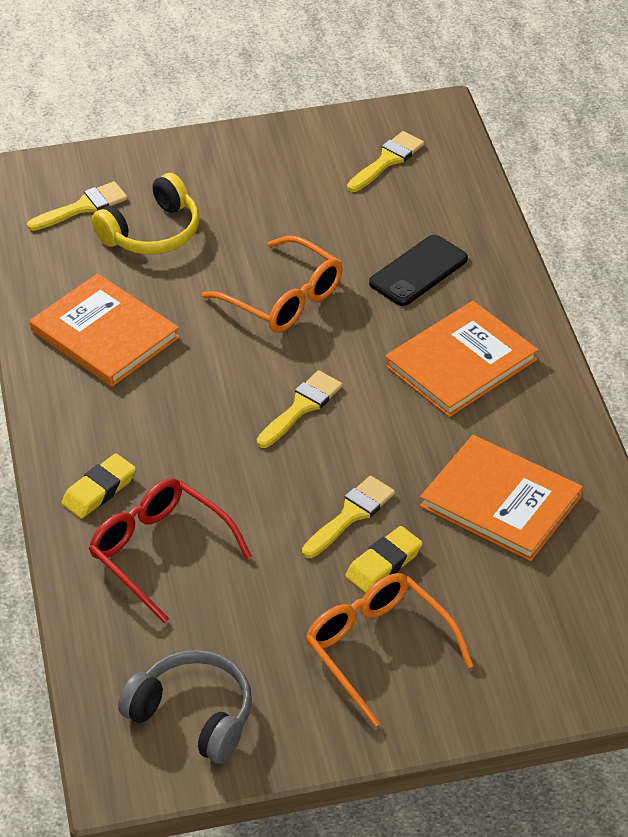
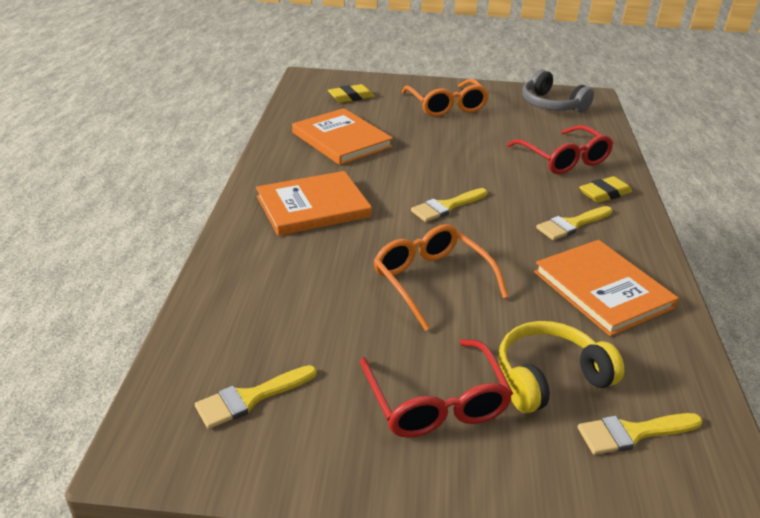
camera: 165 degrees left, 10 degrees down
(242, 192) = (436, 402): none -> red glasses
(351, 514) = (437, 151): yellow brush -> yellow brush (571, 225)
(384, 564) = (427, 131): yellow eraser -> yellow eraser (351, 97)
(418, 271) = (299, 275): black phone -> none

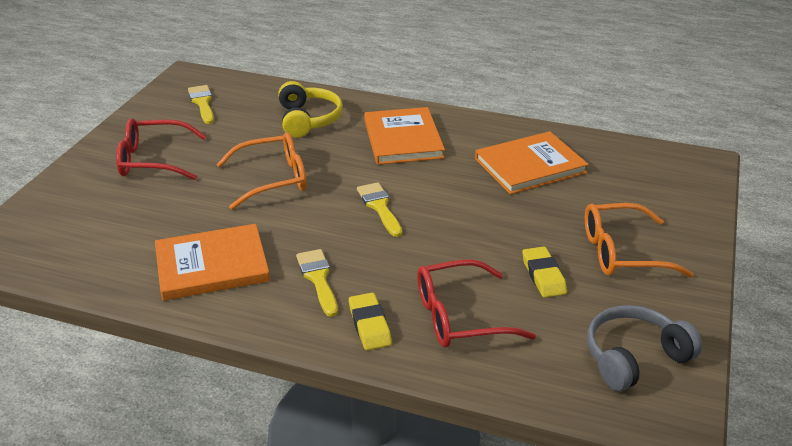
camera: 105 degrees right, 0 degrees up
(351, 97) = (644, 184): yellow eraser -> yellow eraser (543, 276)
(549, 378) = (138, 208): yellow headphones -> yellow headphones (308, 120)
(632, 433) = (68, 229): yellow brush -> none

